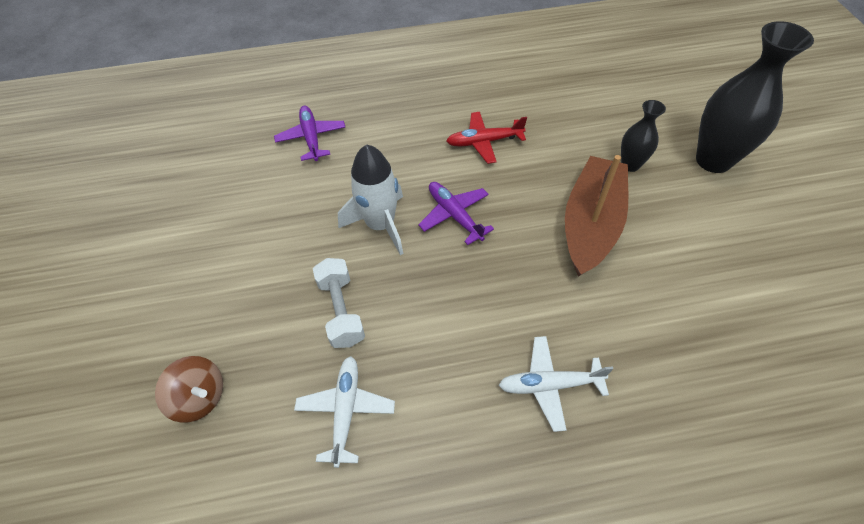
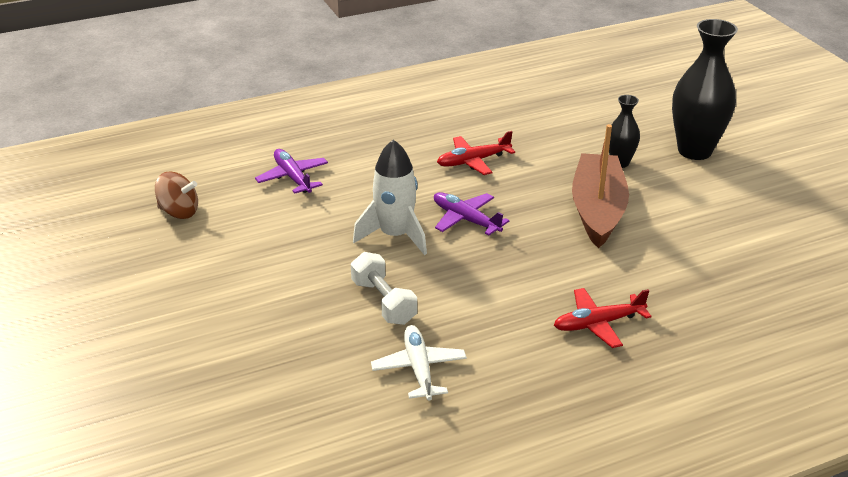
camera: 15 degrees left, 20 degrees down
(200, 397) = (271, 381): brown spinning top -> brown spinning top (179, 212)
(550, 385) = (598, 323): white plane -> red plane

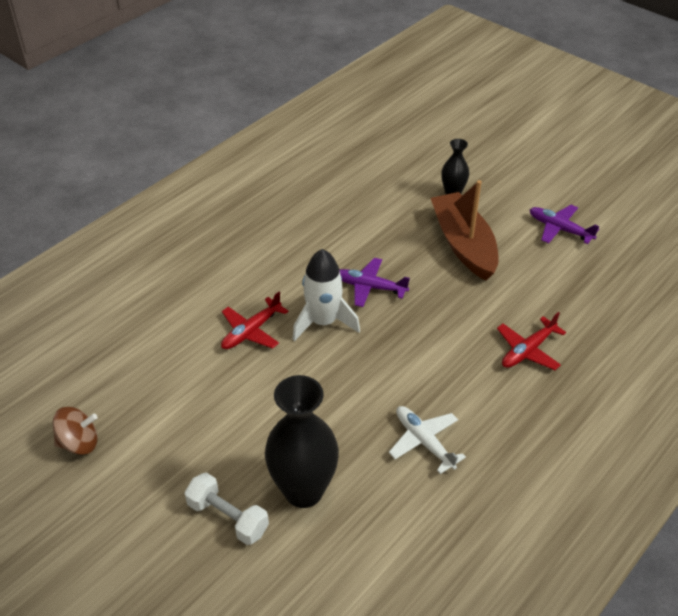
camera: 25 degrees left, 10 degrees up
(179, 212) = (119, 361): brown spinning top -> brown spinning top (79, 443)
(293, 178) = (198, 291): purple plane -> purple plane (560, 229)
(383, 302) = (356, 390): white dumbbell -> white dumbbell (228, 517)
(473, 161) = (339, 227): red plane -> red plane (251, 331)
(694, 151) = (500, 165): black vase -> black vase (303, 491)

